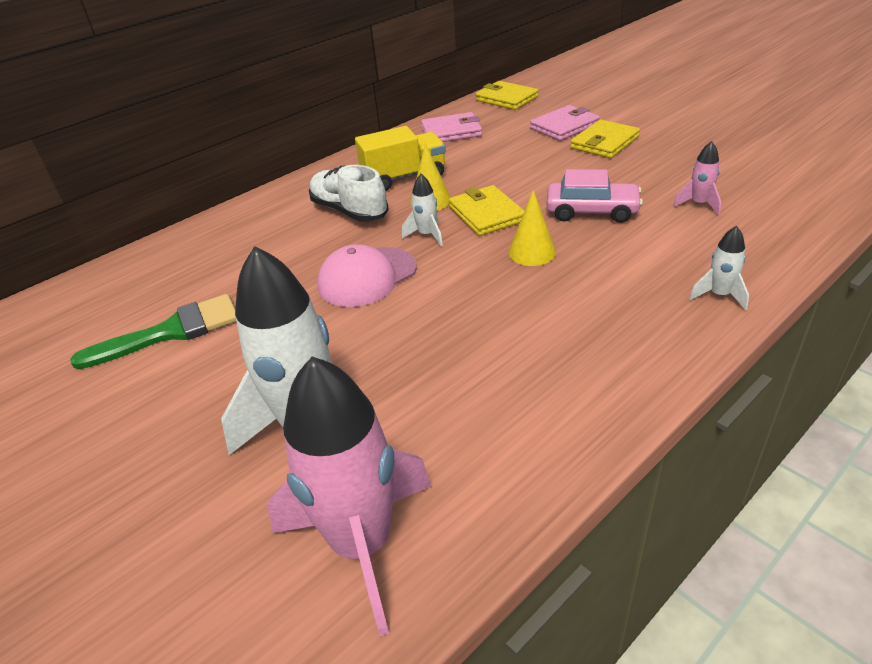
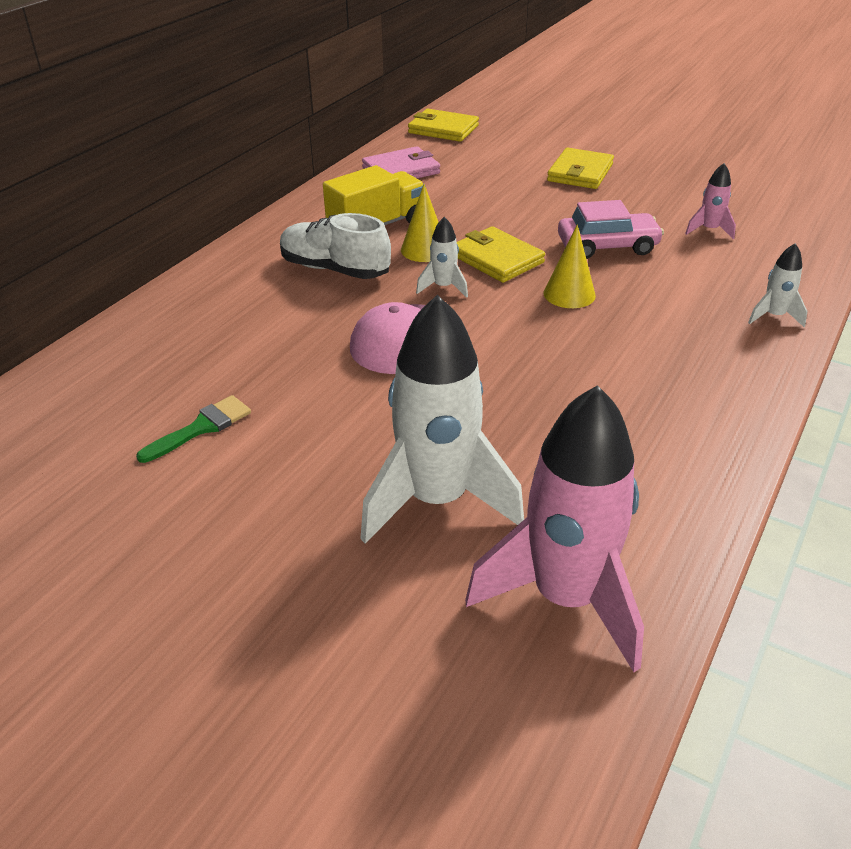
camera: 20 degrees left, 0 degrees up
(171, 332) = (201, 428): green brush -> green brush, size x0.62
(564, 126) = (526, 157): pink wallet -> none

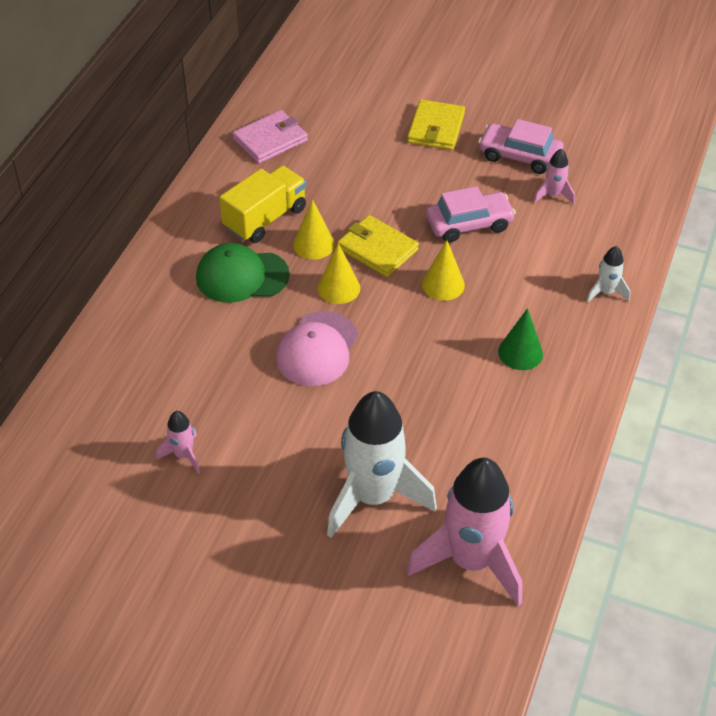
camera: 10 degrees left, 10 degrees up
(201, 428) = (183, 455): green brush -> pink rocket
(335, 269) = (241, 276): white shoe -> green cap
(443, 129) = (298, 74): yellow wallet -> none
(443, 287) = (338, 288): white rocket -> yellow cone
(660, 364) = (520, 352): none -> green cone
(671, 198) = (519, 156): none -> pink car

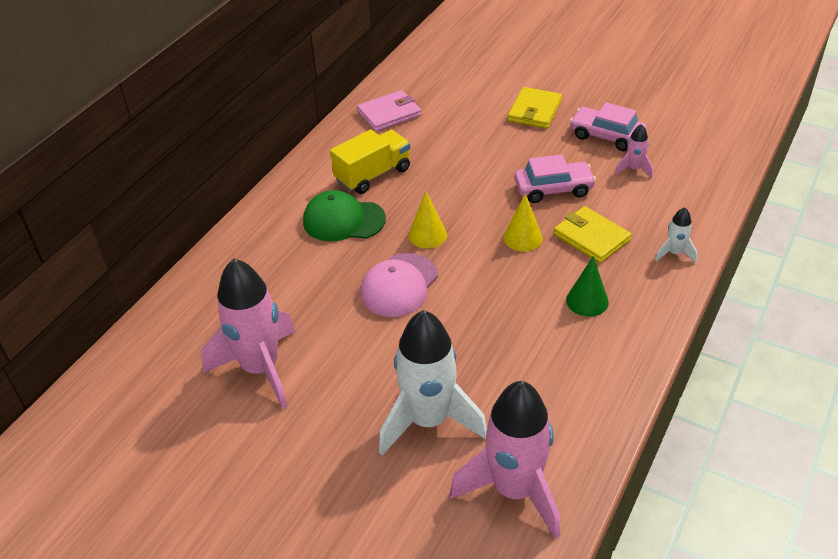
camera: 10 degrees right, 5 degrees down
(183, 455) = (260, 368): pink rocket -> pink rocket, size x2.28
(313, 244) = (411, 198): yellow cone -> none
(377, 249) = (467, 205): yellow wallet -> yellow wallet (591, 237)

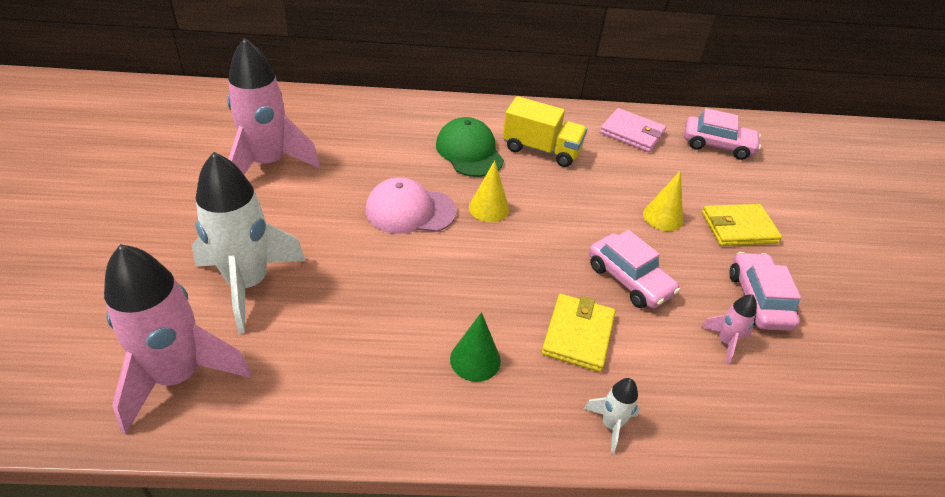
camera: 55 degrees right, 0 degrees up
(437, 76) = (717, 145): none -> pink car
(522, 238) = (535, 277): yellow cone -> yellow cone (662, 217)

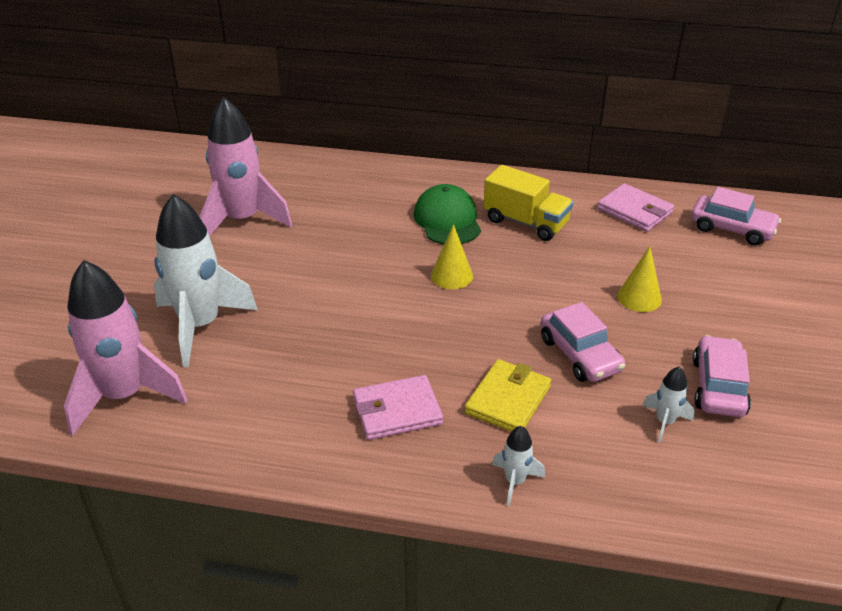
camera: 15 degrees right, 5 degrees down
(410, 211) = (370, 272): pink cap -> none
(475, 359) = (397, 411): green cone -> pink wallet
(725, 342) = (665, 422): pink rocket -> white rocket
(739, 228) = (724, 315): yellow wallet -> none

